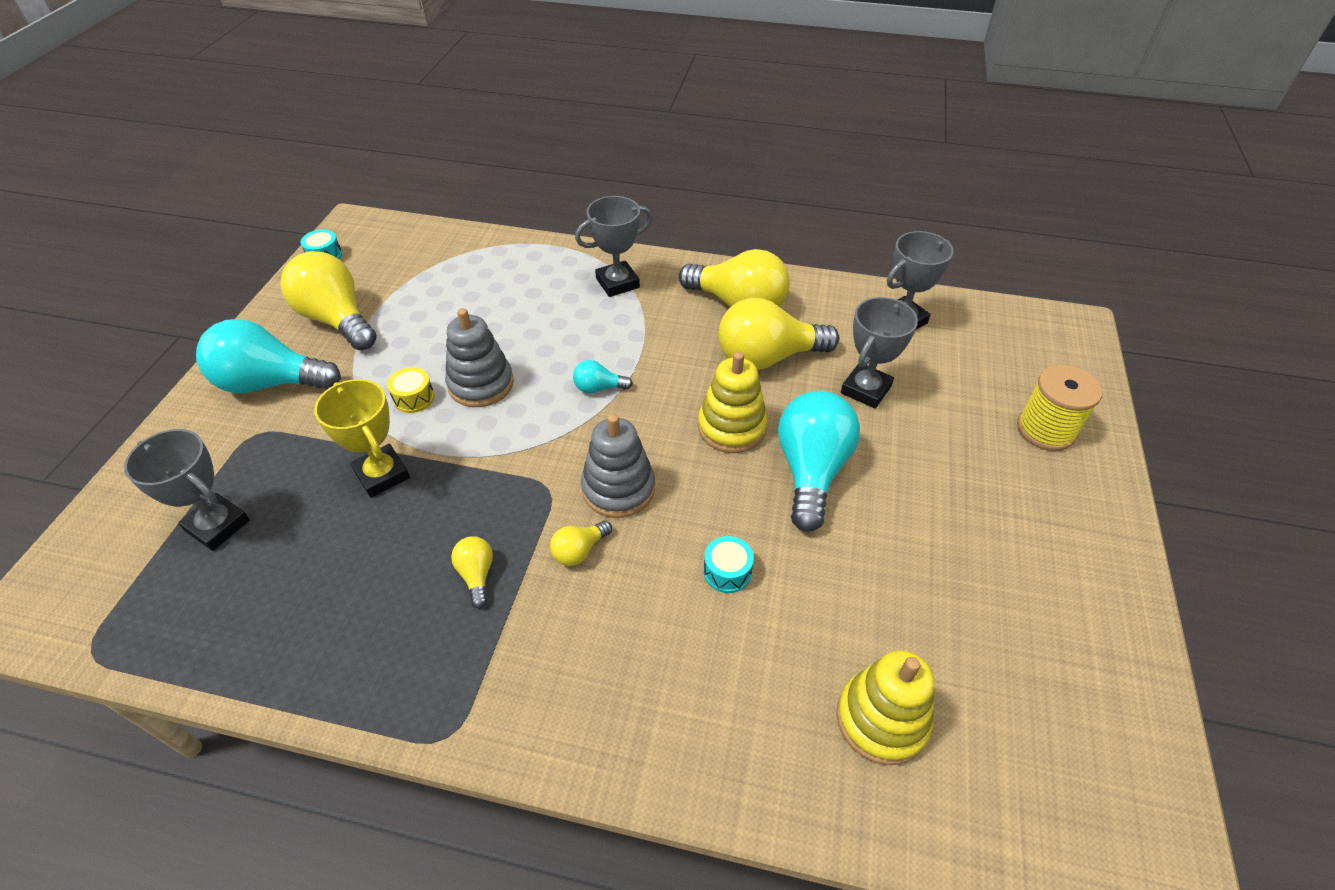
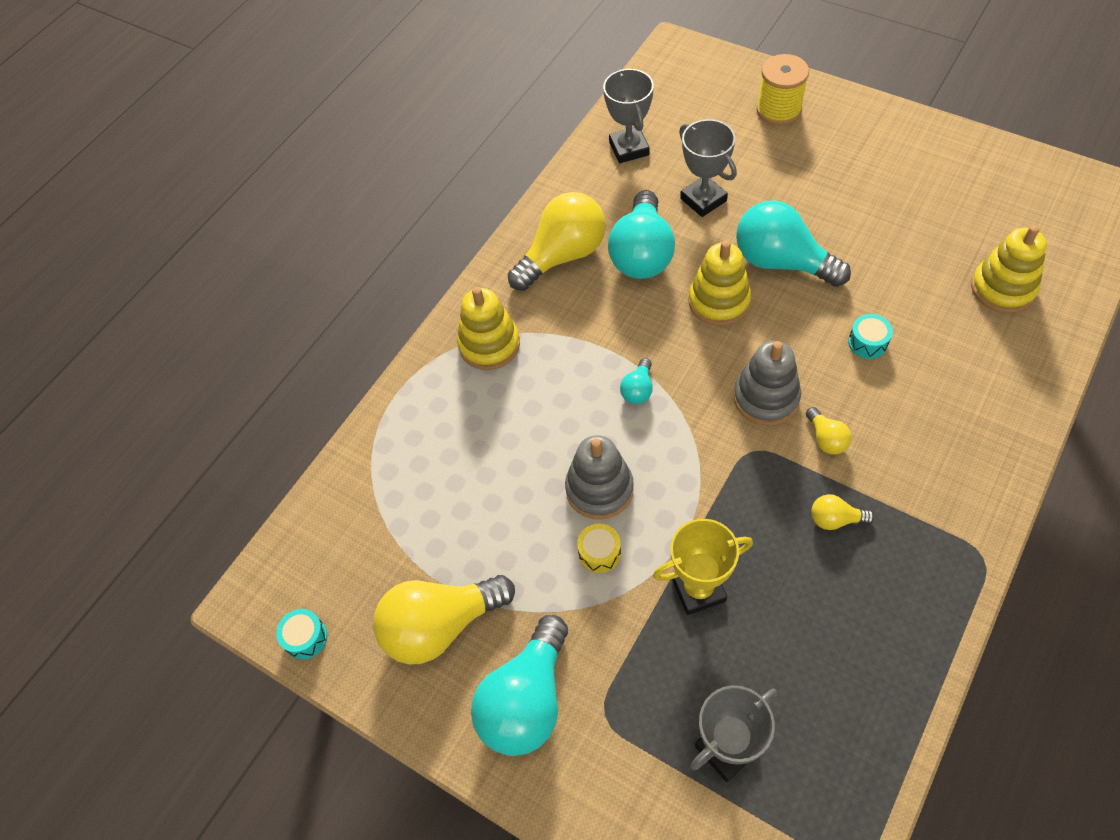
camera: 65 degrees left, 10 degrees up
(617, 283) = (489, 345): grey trophy -> yellow stacking toy
(767, 357) = (642, 253): yellow light bulb -> turquoise light bulb

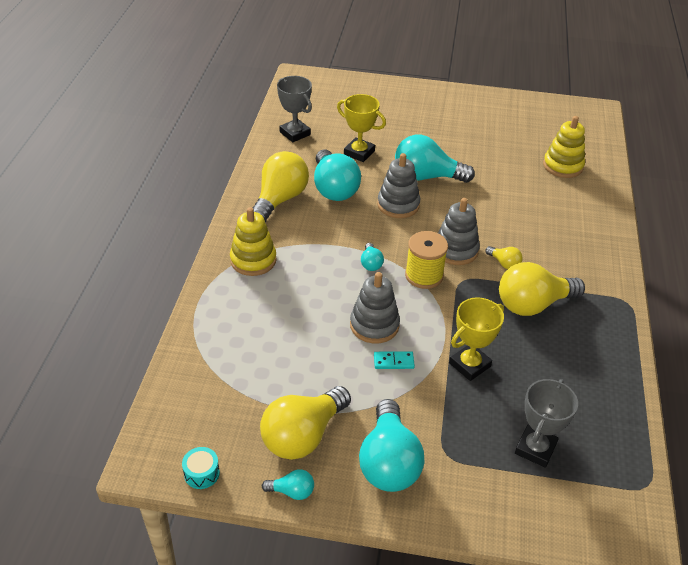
camera: 30 degrees left, 15 degrees down
(395, 699) = (292, 491): none -> turquoise light bulb
(599, 553) = (393, 361): yellow drum -> turquoise domino
(703, 200) = (359, 153): grey trophy -> yellow trophy
(719, 301) = (398, 205): yellow stacking toy -> grey stacking toy
(778, 110) = (382, 98): yellow spool -> yellow spool (424, 275)
(835, 519) = (533, 304): yellow light bulb -> yellow light bulb, size x2.20
(867, 342) = (501, 208): turquoise drum -> none

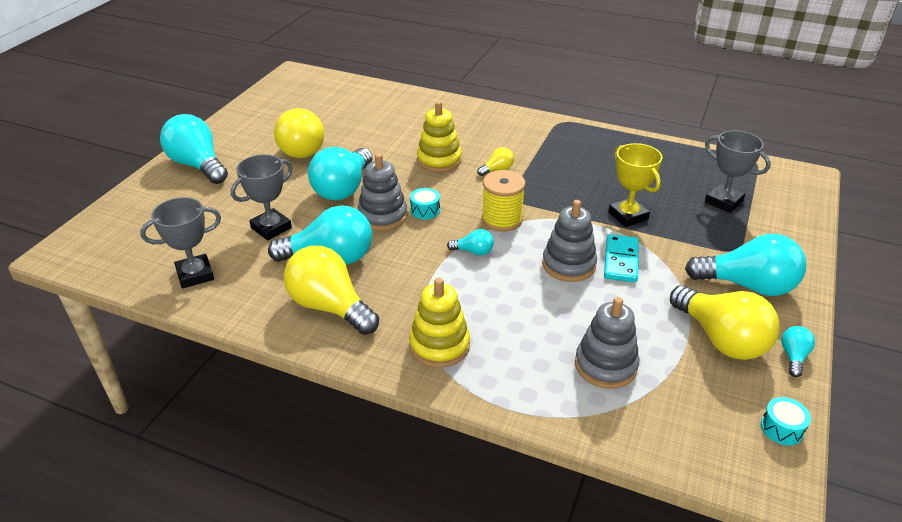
camera: 75 degrees left, 5 degrees down
(359, 153) = (271, 228): yellow trophy -> grey trophy
(393, 361) = (621, 260): turquoise domino -> turquoise domino, size x1.57
(417, 227) = (425, 210): none -> turquoise drum
(422, 100) = (198, 165): none -> turquoise light bulb
(455, 250) = (469, 193): grey stacking toy -> grey stacking toy (605, 365)
(533, 304) = (555, 166): yellow light bulb -> yellow light bulb (303, 148)
(563, 166) = (369, 109): yellow stacking toy -> yellow stacking toy (439, 160)

